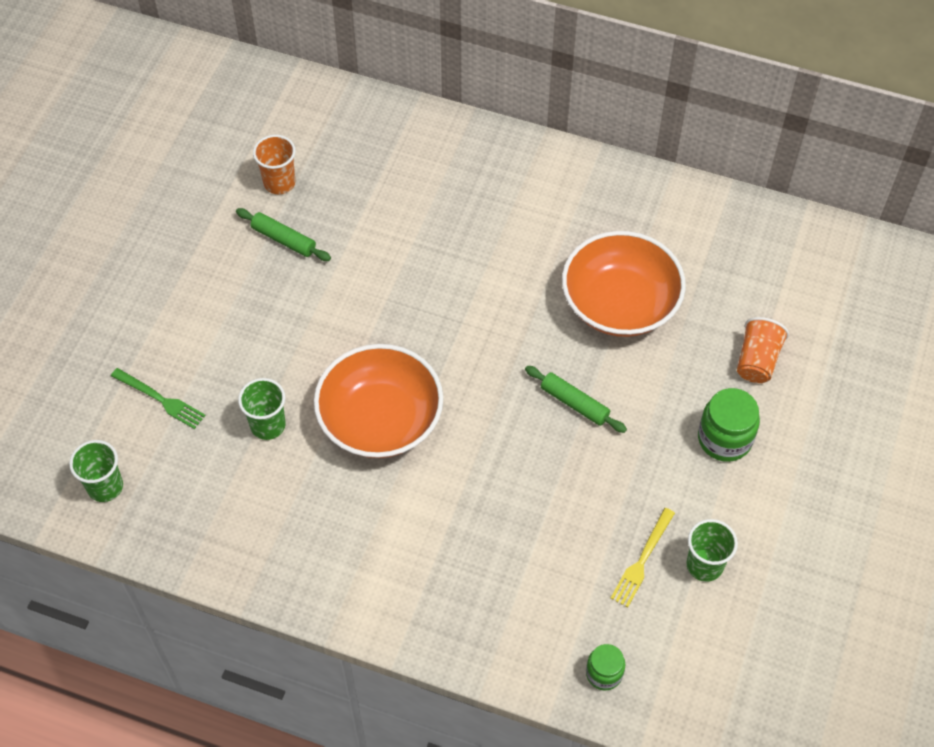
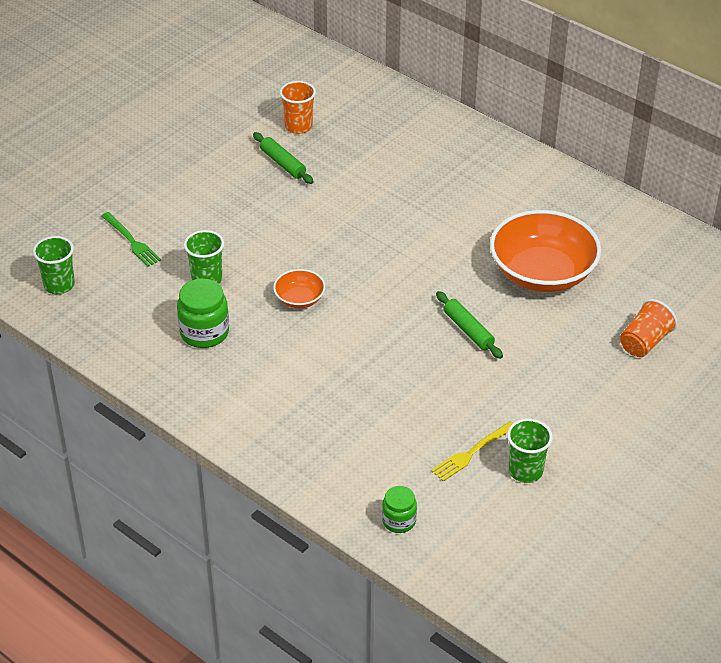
camera: 20 degrees right, 15 degrees down
(380, 419) = (299, 299): orange bowl -> orange bowl, size x0.46
(724, 439) = (588, 388): green jar -> green jar (204, 333)

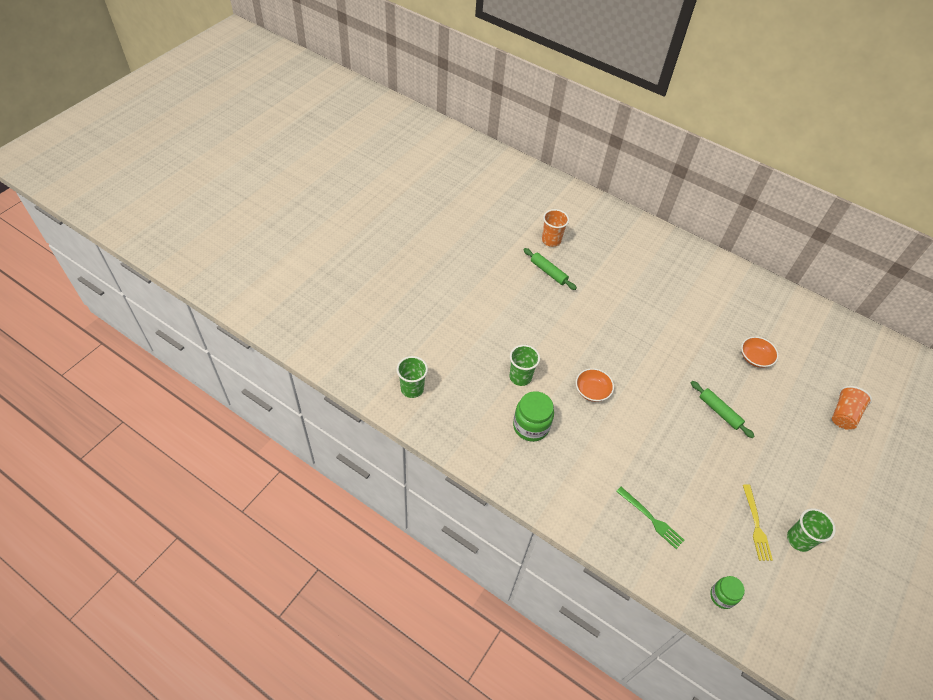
camera: 10 degrees left, 10 degrees up
(131, 241) = (456, 345): green fork -> green fork (651, 519)
(472, 452) = (756, 525): yellow fork -> yellow fork turned 45 degrees counterclockwise
(542, 273) = (755, 358): orange bowl -> orange bowl, size x0.46

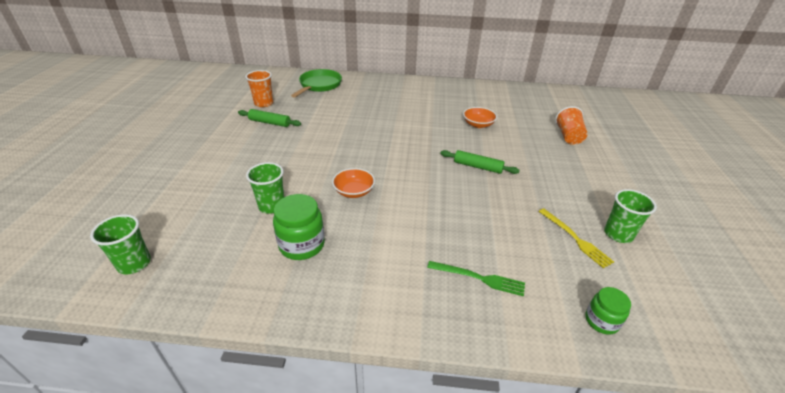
camera: 25 degrees left, 15 degrees down
(615, 232) = (319, 85): none -> green pan

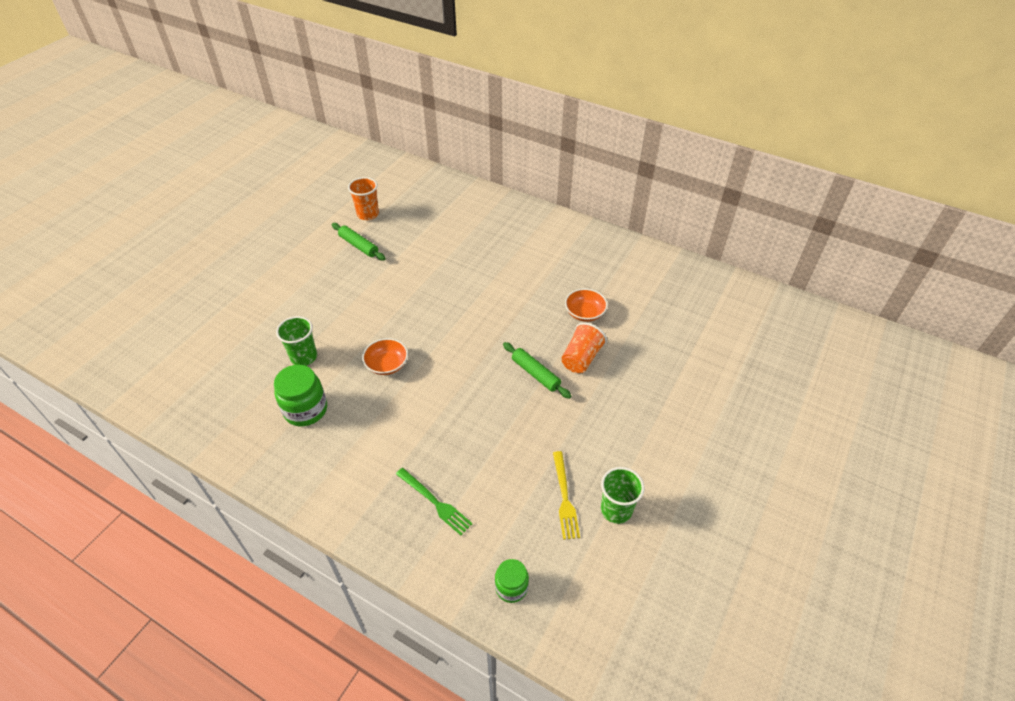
camera: 25 degrees right, 10 degrees up
(134, 263) = (171, 381): green cup -> none
(319, 85) = (442, 200): green pan -> none
(568, 136) = (683, 364): orange cup -> orange cup (581, 358)

